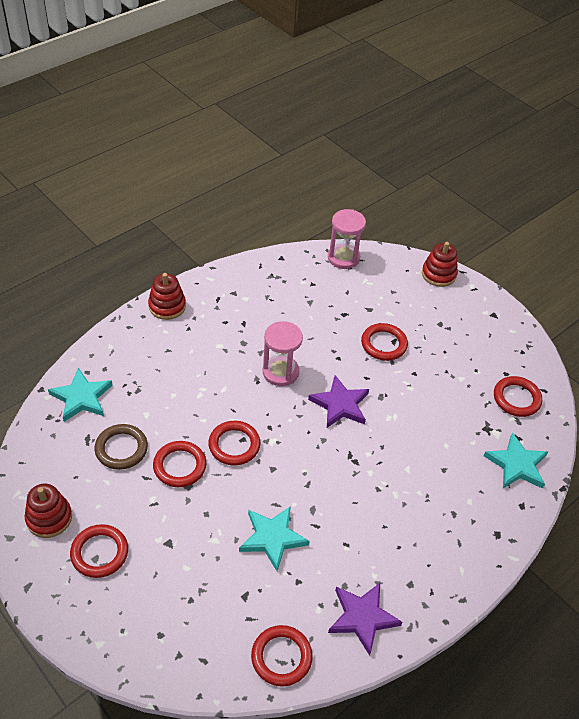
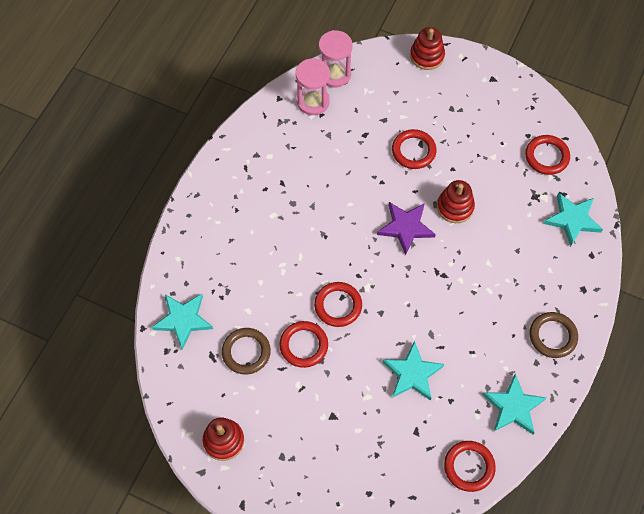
camera: 20 degrees left, 15 degrees up
(99, 553) = (283, 450): red ring -> none
(167, 306) = (204, 195): red stacking toy -> red stacking toy (455, 207)
(280, 372) = (340, 218): pink hourglass -> pink hourglass (313, 101)
(362, 617) = (513, 407): purple star -> turquoise star
(441, 566) = (552, 336): none -> brown ring

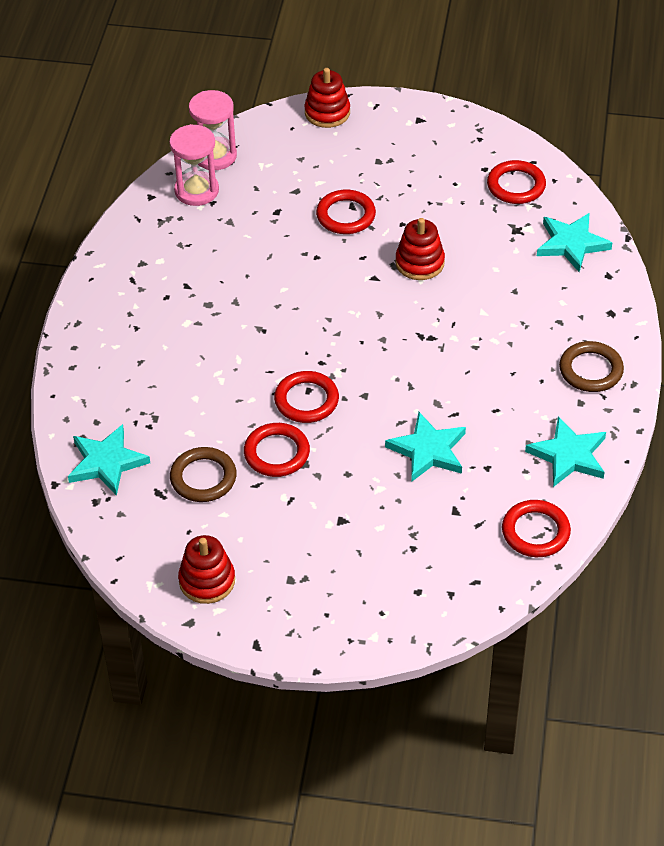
camera: 15 degrees left, 15 degrees down
(406, 227) = (364, 298): purple star -> none

